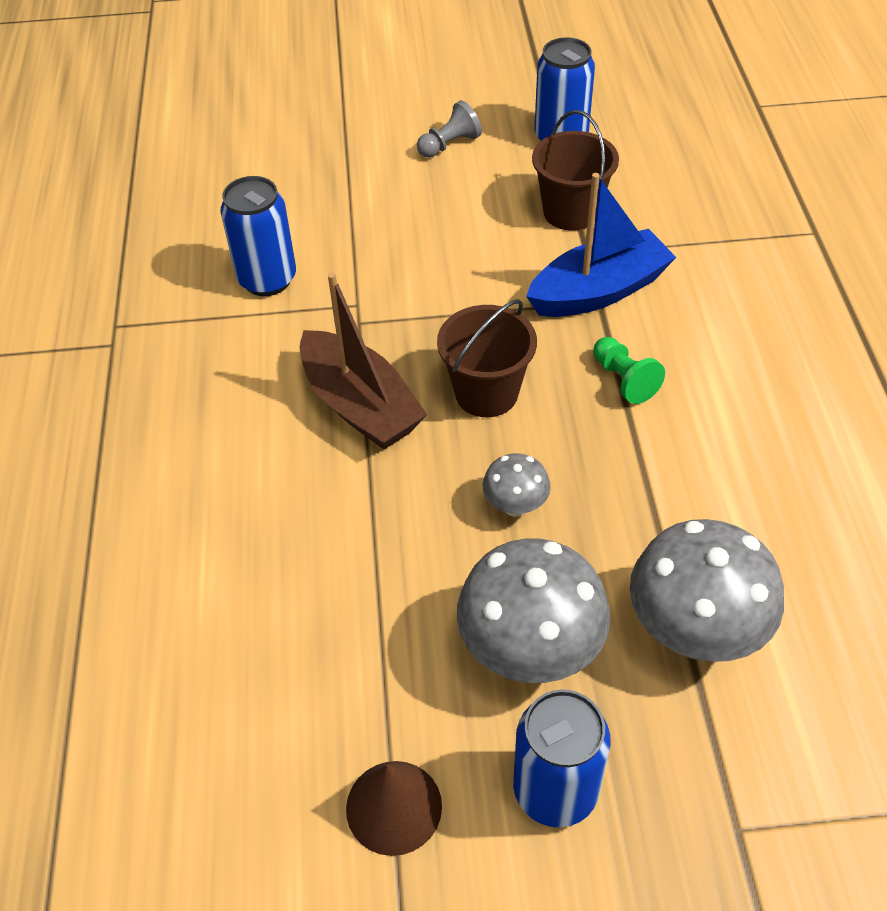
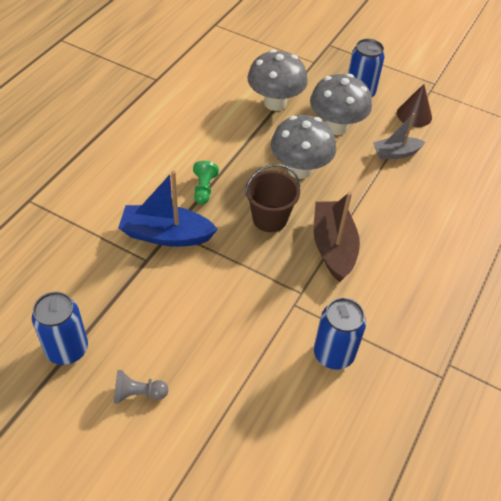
camera: 150 degrees left, 0 degrees up
(371, 659) = (395, 153): none -> grey boat
(515, 505) = (300, 169): grey mushroom -> grey mushroom, size x2.00
(570, 212) = (125, 290): brown bucket -> none

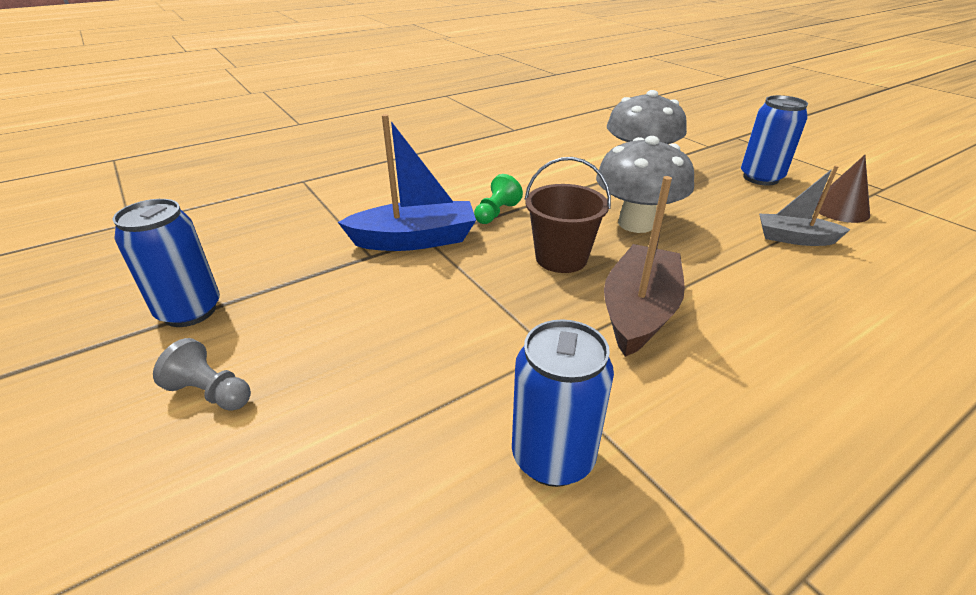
camera: 30 degrees right, 15 degrees down
(166, 235) = (415, 240): blue boat -> blue boat turned 135 degrees clockwise
(336, 127) = (711, 198): grey mushroom -> none

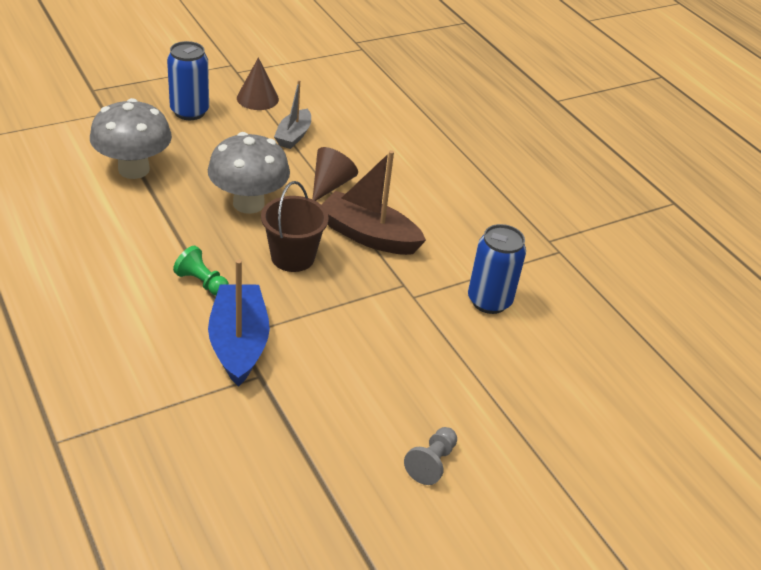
camera: 90 degrees left, 5 degrees up
(190, 311) = (328, 499): blue can -> none
(721, 273) = (330, 185): none -> brown cone

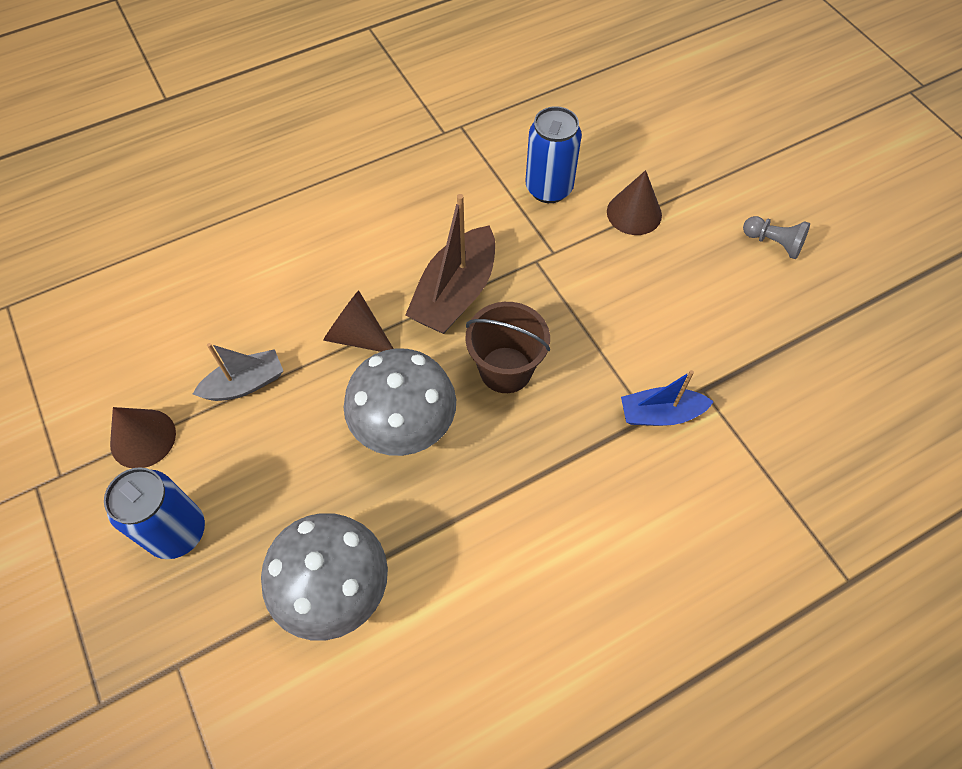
camera: 85 degrees left, 20 degrees up
(202, 282) = (567, 464): green pawn -> none
(239, 343) = (660, 414): blue boat -> blue boat, size x0.62
(293, 136) = (245, 384): grey boat -> grey boat turned 45 degrees counterclockwise
(464, 357) = (634, 213): none -> brown cone

